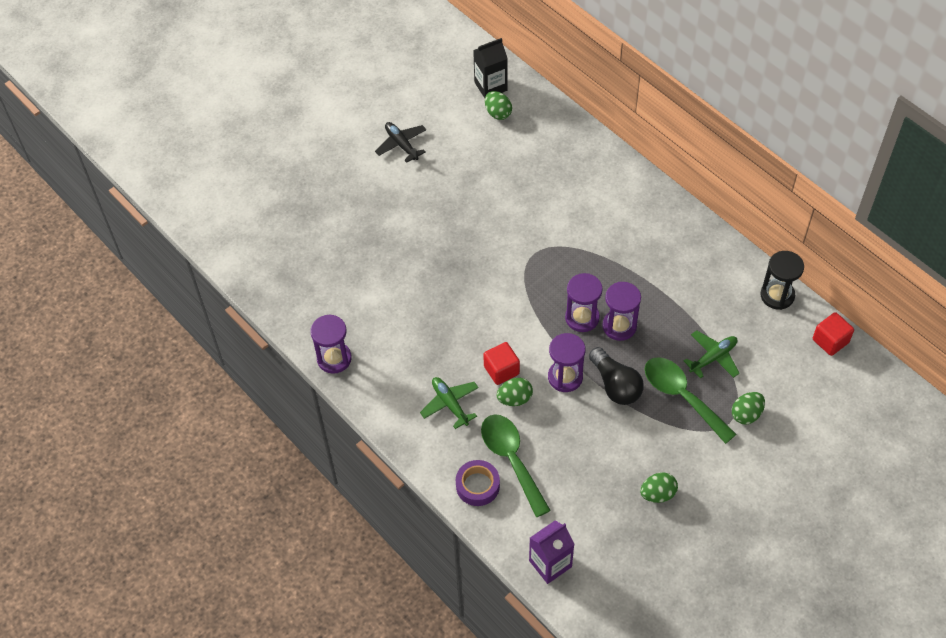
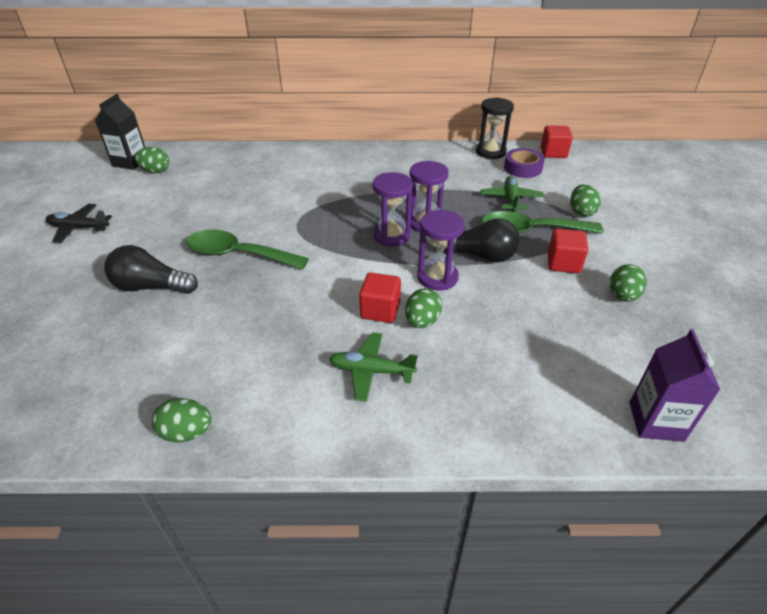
camera: 50 degrees left, 15 degrees down
(334, 359) = (187, 432): purple hourglass -> green egg
(399, 239) = (151, 287): none -> black light bulb
(477, 486) = (497, 417): purple tape -> purple tape (522, 168)
(512, 460) = (491, 367): green spoon -> green spoon (238, 254)
(660, 440) = (563, 263): none -> red cube

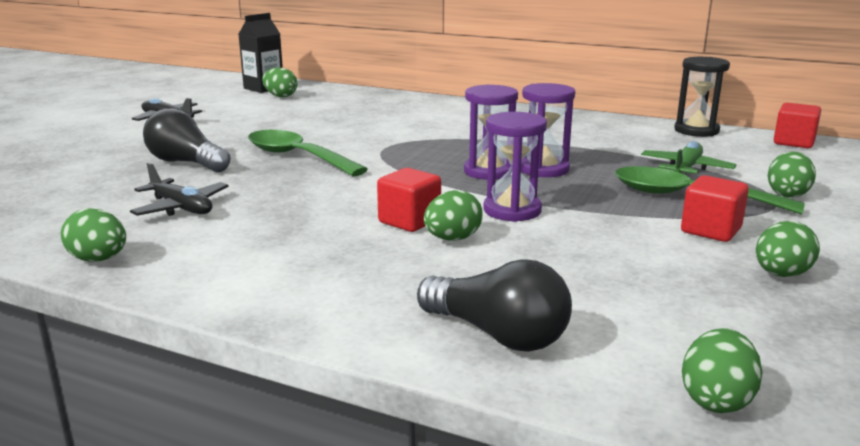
camera: 25 degrees right, 20 degrees down
(198, 347) = (181, 208): none -> black plane
(371, 371) = (345, 262): green plane -> none
(480, 255) = (590, 204): black light bulb -> black light bulb (497, 335)
(522, 168) = (731, 148): purple tape -> none
(656, 421) = (716, 400): purple carton -> green egg

